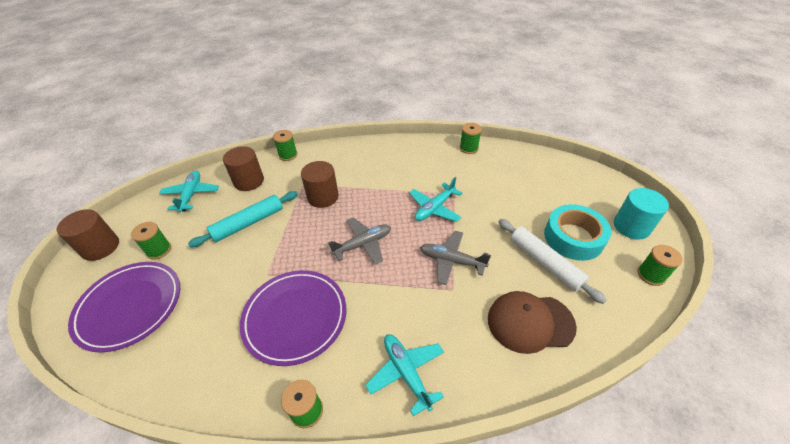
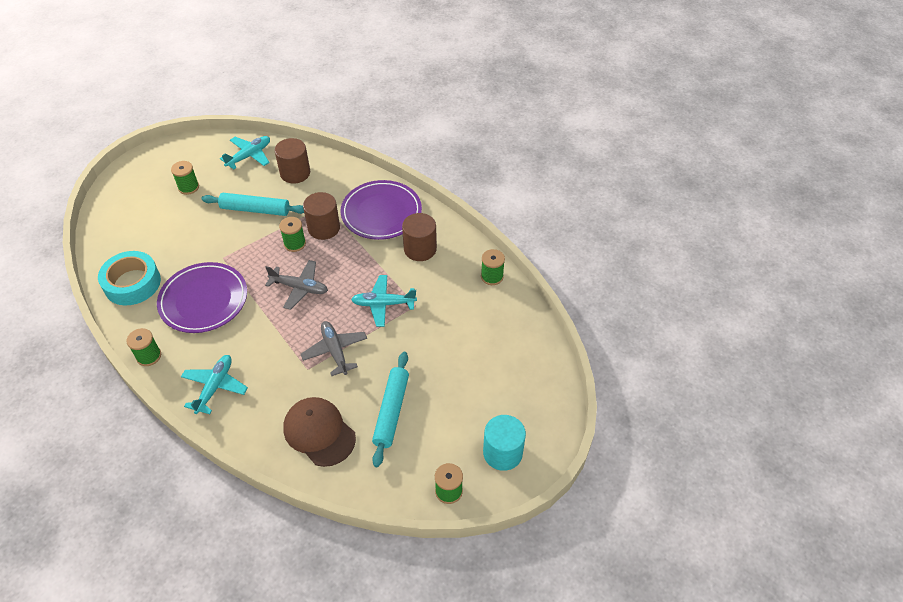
camera: 45 degrees right, 5 degrees up
(100, 247) = (164, 158): brown cylinder -> brown cylinder (420, 249)
(130, 307) = (139, 216): purple plate -> purple plate (381, 213)
(288, 155) = (348, 169): green spool -> green spool (295, 244)
(544, 263) = (391, 411): white rolling pin -> turquoise rolling pin
(573, 237) = (443, 416): turquoise tape -> turquoise tape (132, 283)

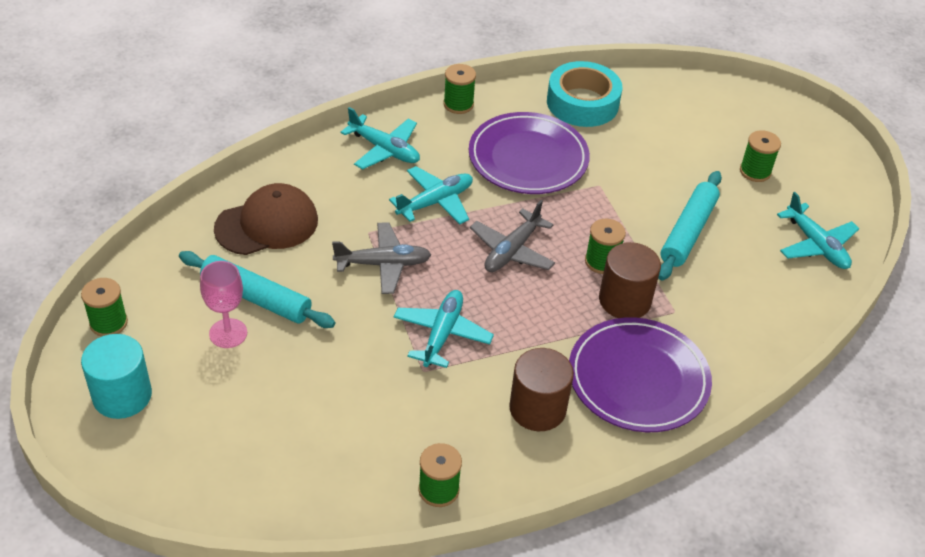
camera: 105 degrees right, 5 degrees down
(265, 340) = (435, 202): none -> turquoise plane
(295, 173) = (763, 291): brown cylinder -> none
(428, 415) = (228, 333): none -> pink goblet

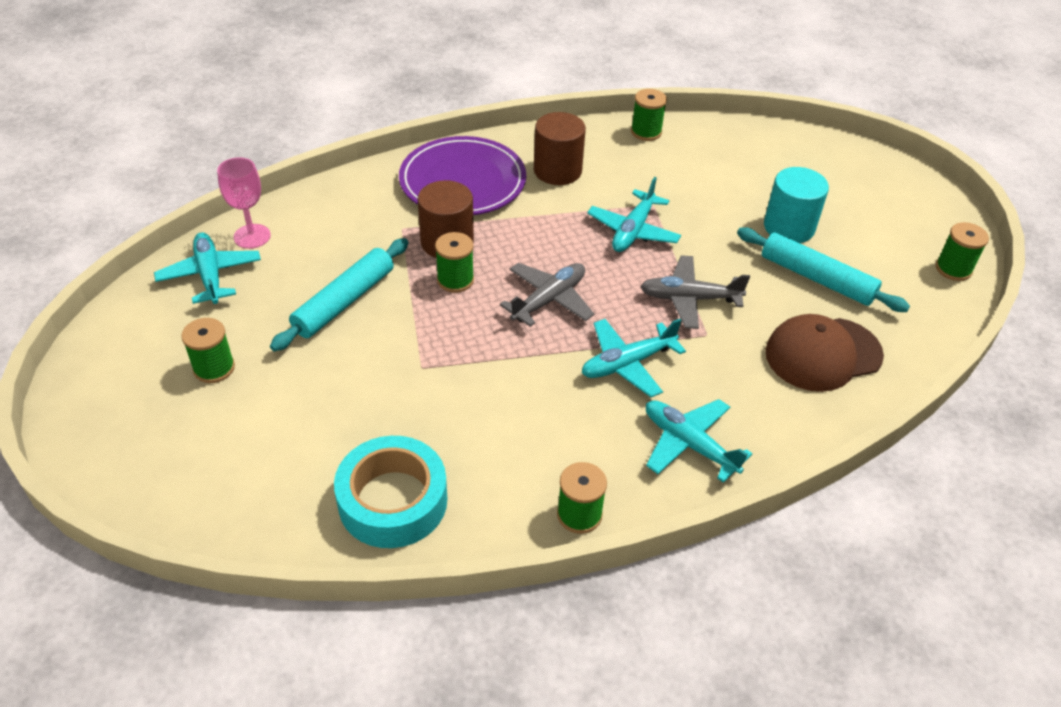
camera: 170 degrees left, 0 degrees up
(122, 395) = (913, 211): turquoise cylinder -> turquoise cylinder (789, 227)
(228, 333) = (836, 250): pink goblet -> pink goblet (252, 236)
(528, 158) = (500, 414): purple plate -> none

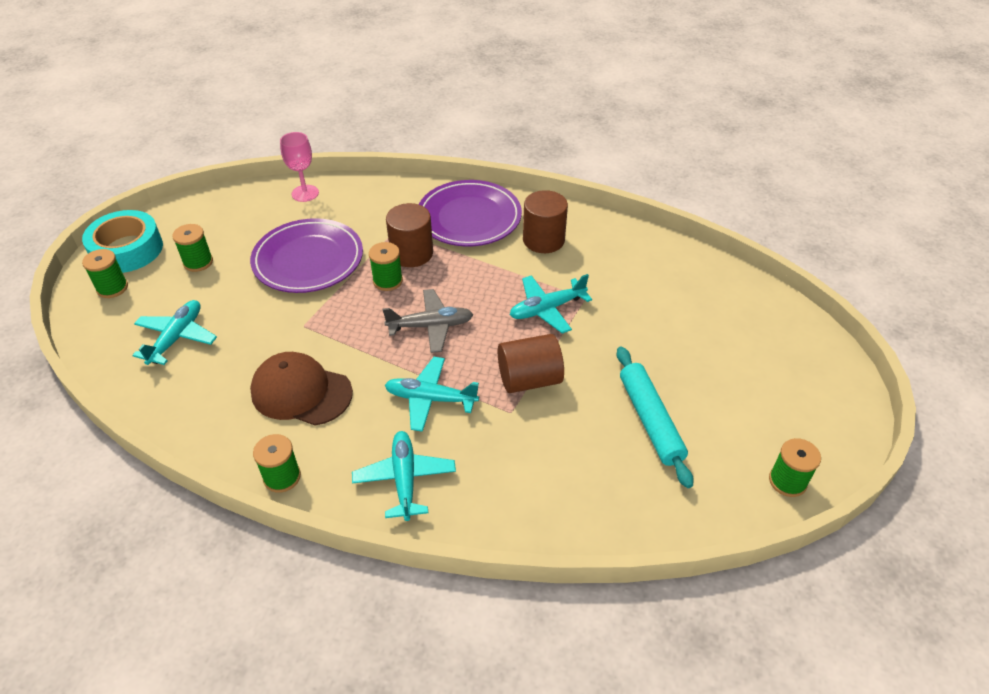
camera: 40 degrees right, 0 degrees up
(210, 275) = (257, 206): turquoise plane -> turquoise plane (177, 338)
(344, 302) = (308, 260): turquoise rolling pin -> purple plate
(393, 501) = (194, 397): turquoise tape -> turquoise tape (127, 249)
(646, 132) = (645, 242): green spool -> green spool (112, 288)
(689, 299) = (529, 379): grey plane -> brown cylinder
(789, 227) = (676, 369): turquoise cylinder -> none
(823, 354) = (583, 479): brown cap -> brown cap (301, 392)

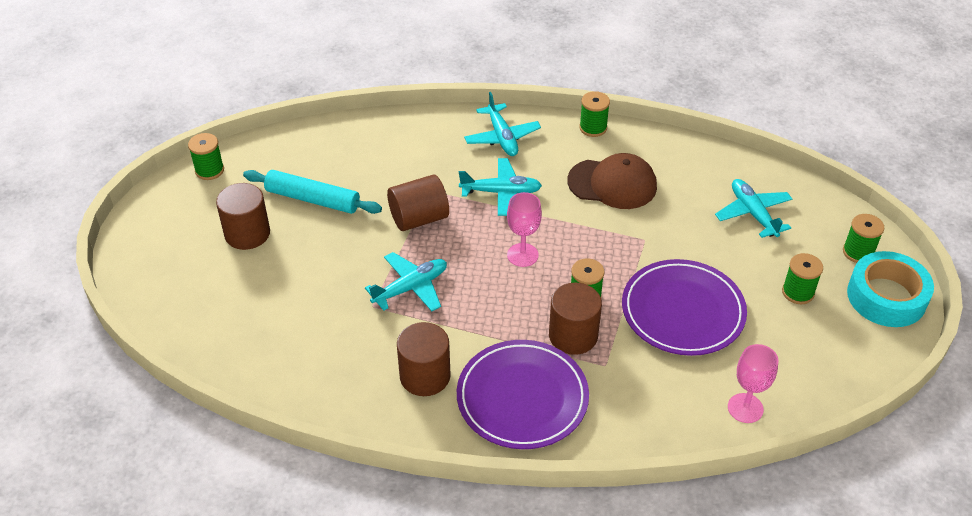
camera: 170 degrees right, 0 degrees up
(177, 338) = (753, 213): turquoise plane -> turquoise plane turned 150 degrees clockwise
(431, 326) = (522, 255): grey plane -> pink goblet
(650, 420) = (313, 199): turquoise rolling pin -> turquoise rolling pin turned 45 degrees counterclockwise
(719, 387) = (247, 233): none -> brown cylinder

